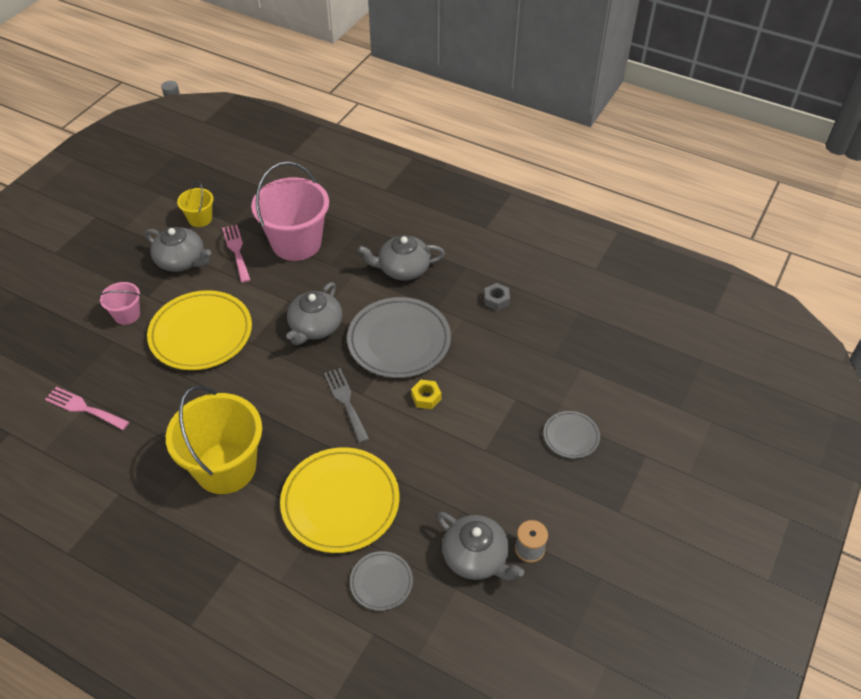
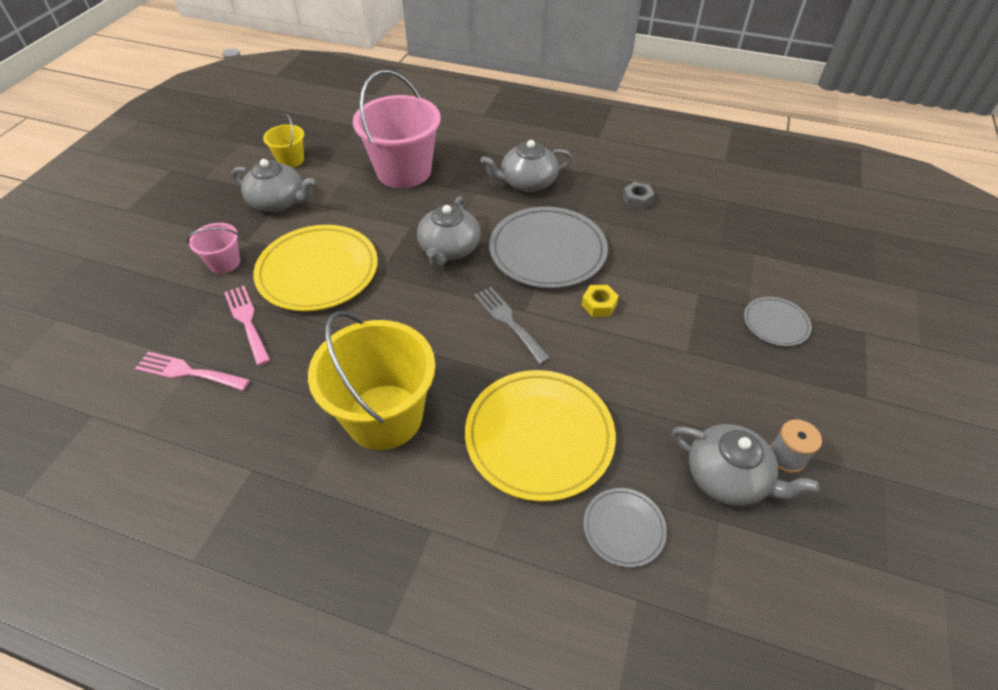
camera: 10 degrees left, 0 degrees up
(236, 251) = (339, 185): pink fork -> pink fork (247, 321)

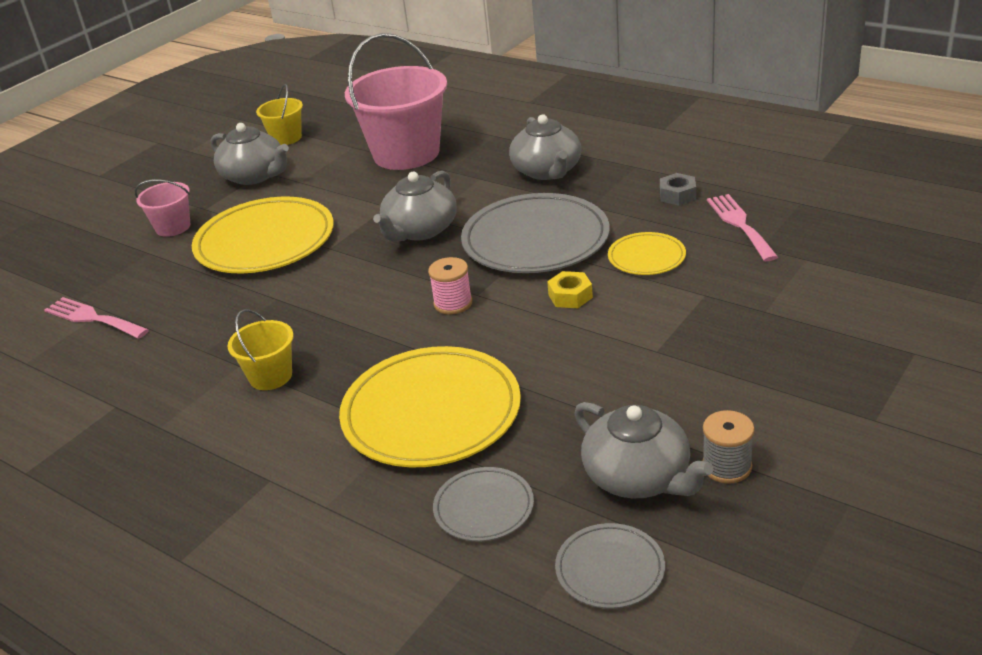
camera: 20 degrees right, 15 degrees down
(247, 321) = (171, 280): pink fork -> pink fork (740, 224)
(384, 416) = (270, 376): yellow bucket -> yellow bucket, size x0.49
(508, 321) = (453, 303): grey fork -> pink spool
(527, 182) = (547, 171): grey teapot -> grey teapot turned 105 degrees counterclockwise
(640, 261) = (646, 257): none -> yellow plate
(775, 323) = (791, 333): grey plate -> grey plate (610, 569)

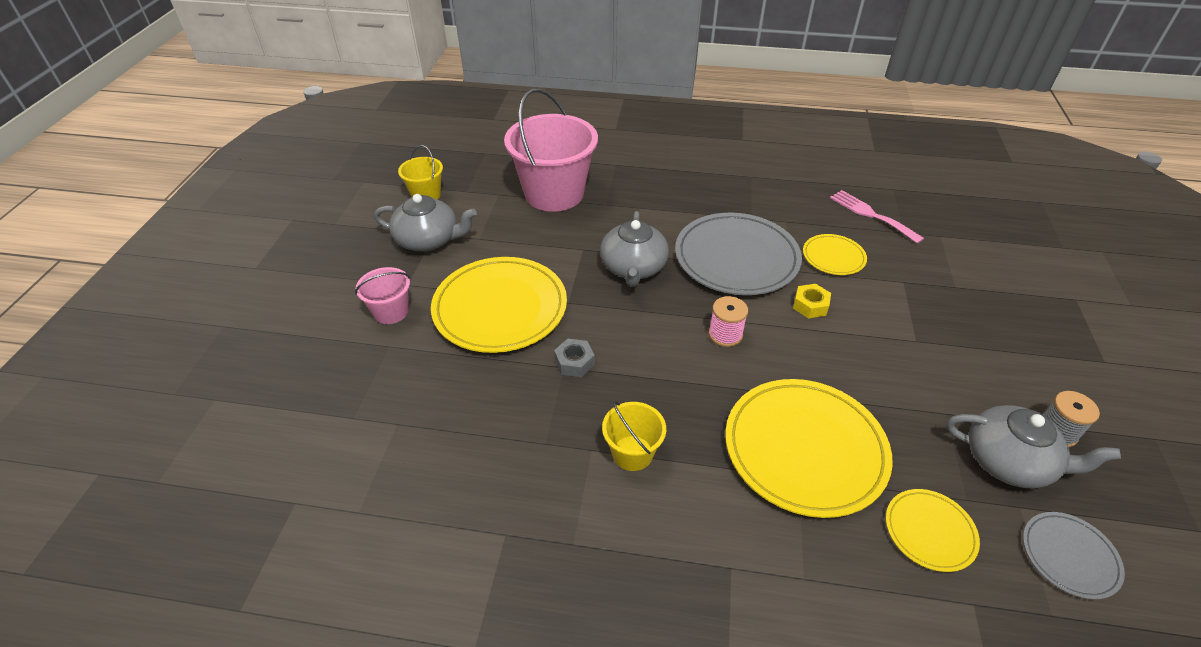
camera: 30 degrees left, 10 degrees up
(93, 318) = (391, 437): pink fork -> none
(484, 507) = (929, 531): grey plate -> yellow plate
(547, 171) = (688, 191): grey teapot -> none
(677, 195) = (805, 197): grey nut -> grey nut (574, 362)

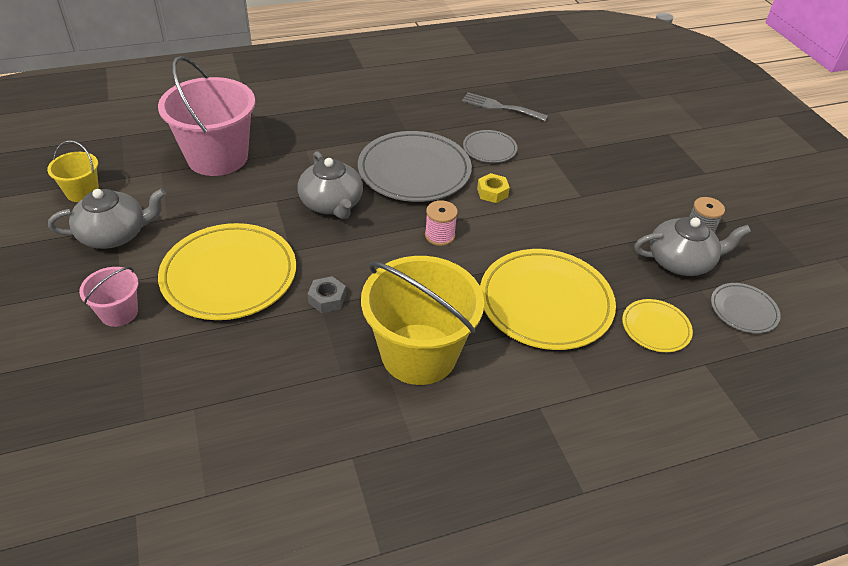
camera: 30 degrees left, 0 degrees up
(632, 453) = (419, 354): yellow bucket -> yellow bucket, size x2.06
(833, 257) = (489, 149): yellow plate -> grey plate
(871, 215) = (500, 107): pink fork -> grey fork

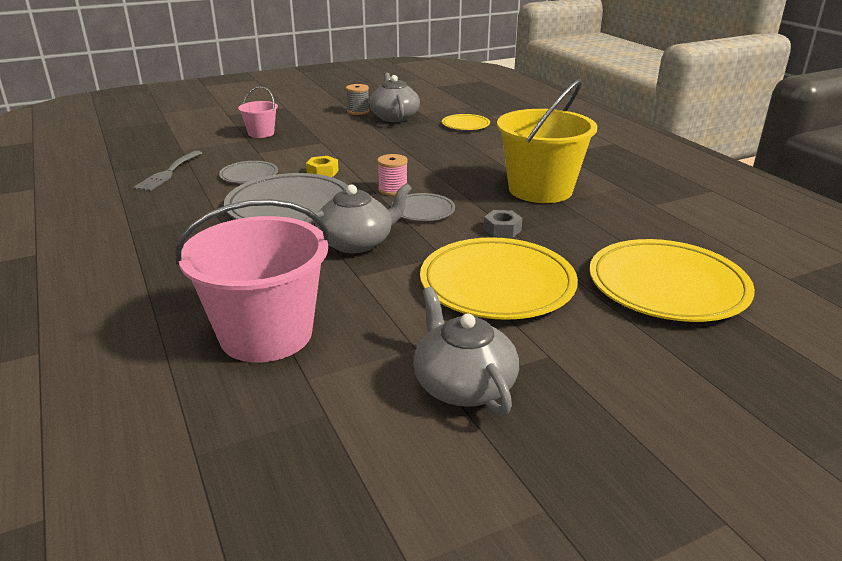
camera: 95 degrees left, 15 degrees down
(82, 192) = (373, 450): yellow bucket -> none
(119, 313) = (595, 343): pink bucket -> pink bucket (261, 133)
(545, 302) = (458, 152): yellow plate -> yellow plate (667, 286)
(743, 310) = (436, 105): grey plate -> grey plate (423, 210)

